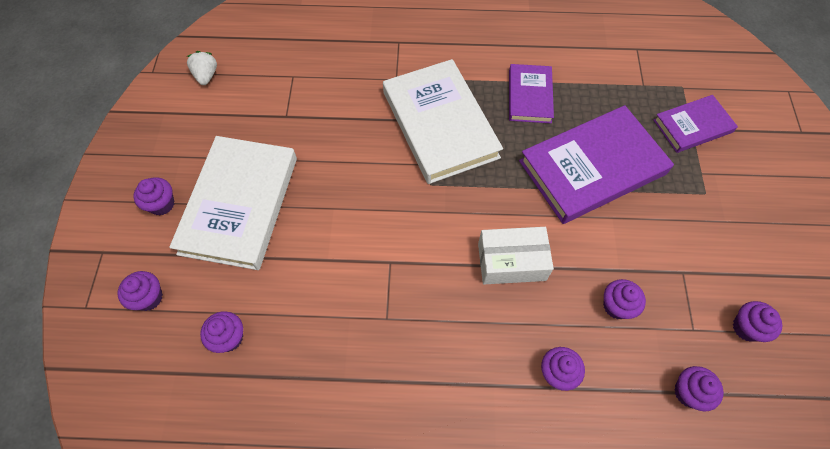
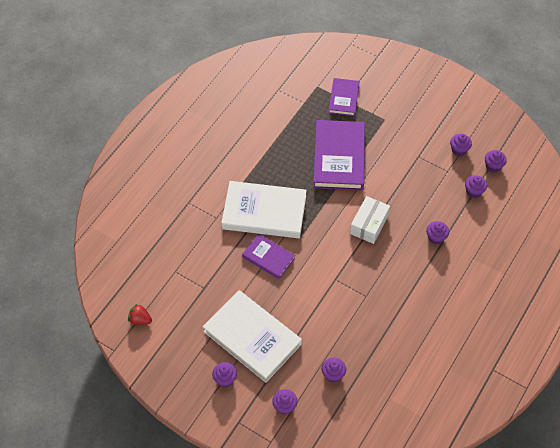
camera: 60 degrees left, 5 degrees down
(206, 76) = (140, 319): white strawberry -> red strawberry
(529, 96) = (274, 159): purple book -> purple book (268, 258)
(616, 306) = (418, 194): purple cupcake -> purple cupcake (493, 166)

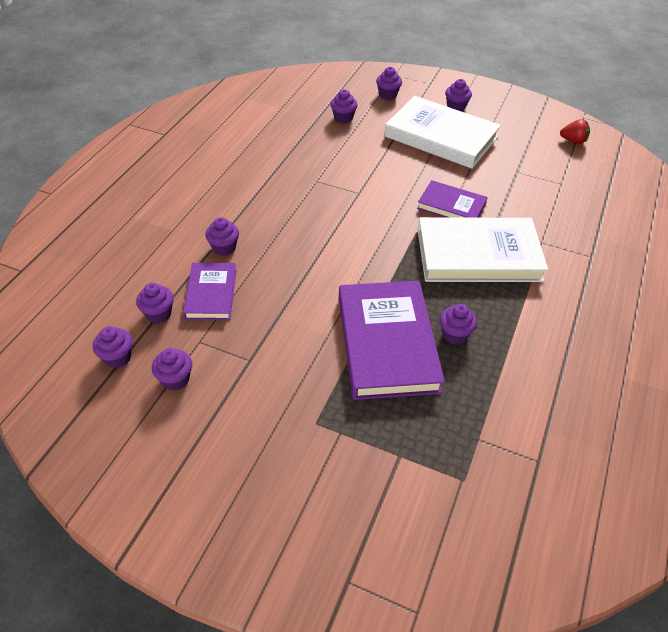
camera: 170 degrees right, 10 degrees down
(298, 158) = (454, 335): none -> purple cupcake
(344, 98) = (402, 458): purple book -> purple book (211, 294)
(369, 224) = (322, 254): white box -> none

